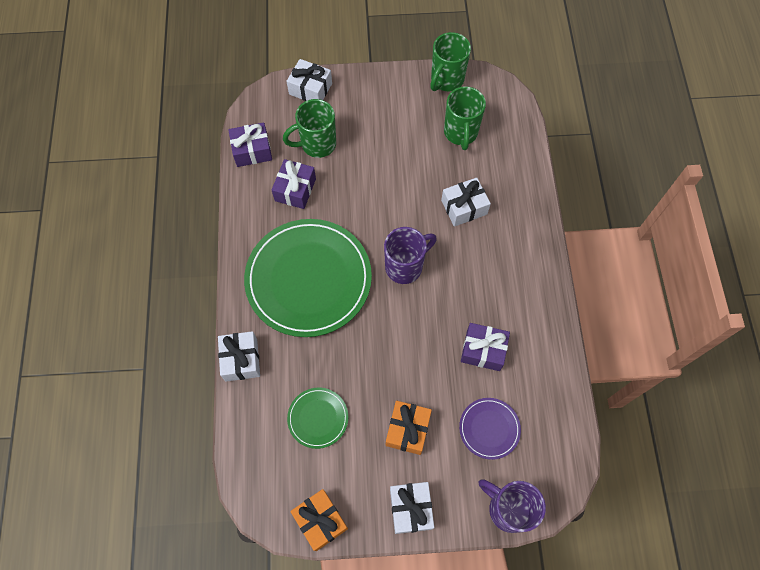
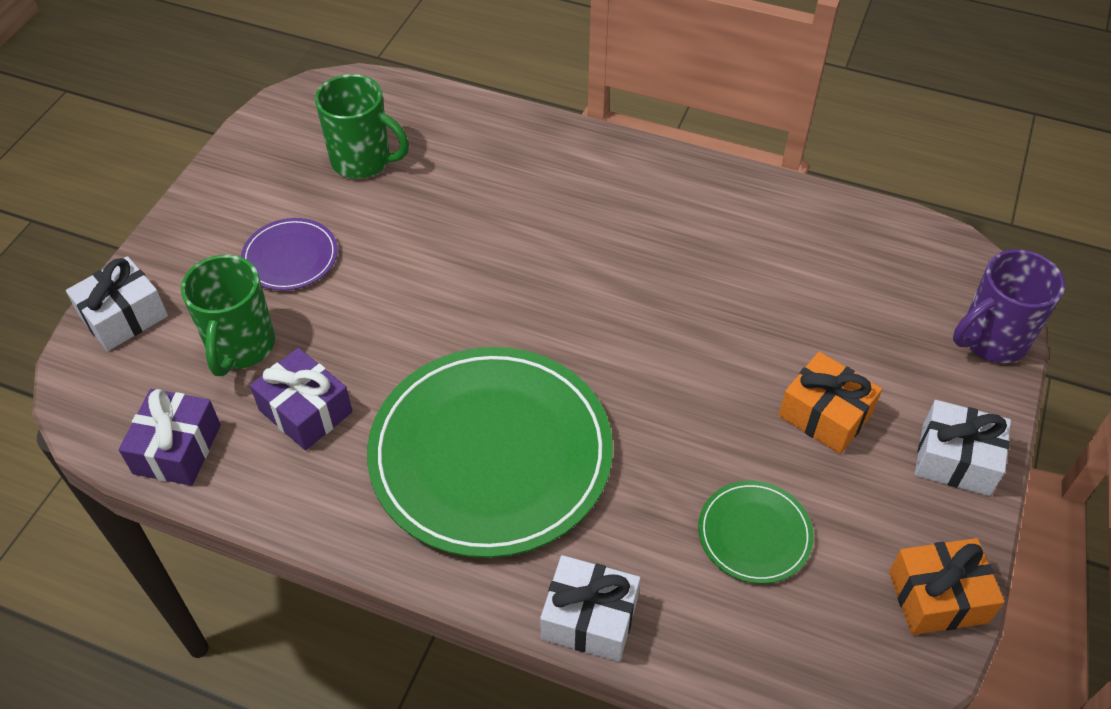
camera: 65 degrees left, 15 degrees down
(405, 266) = (546, 313): purple mug -> none
(446, 80) = (258, 142): green mug -> none
(464, 207) = (491, 205): white gift -> none
(483, 350) = (736, 274): purple gift -> none
(489, 428) = (862, 314): purple plate -> purple plate (290, 257)

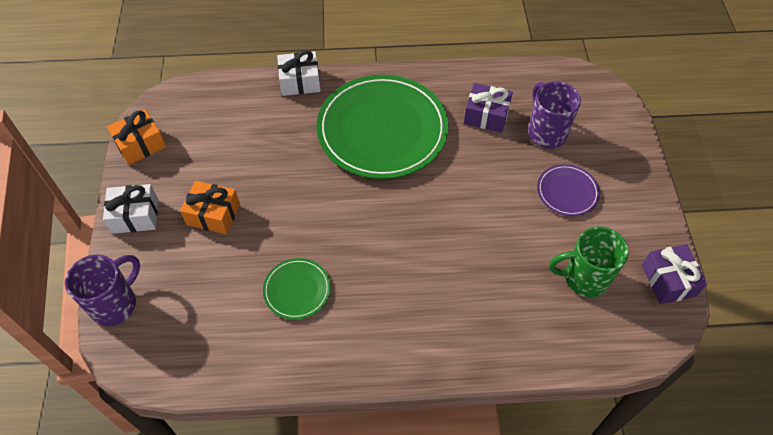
camera: 155 degrees right, 5 degrees up
(124, 316) = (619, 125): white gift -> none
(177, 449) = (530, 78): purple gift -> purple gift (668, 280)
(241, 347) = (546, 133): green mug -> purple mug
(754, 534) = (236, 140): green plate -> green plate (297, 290)

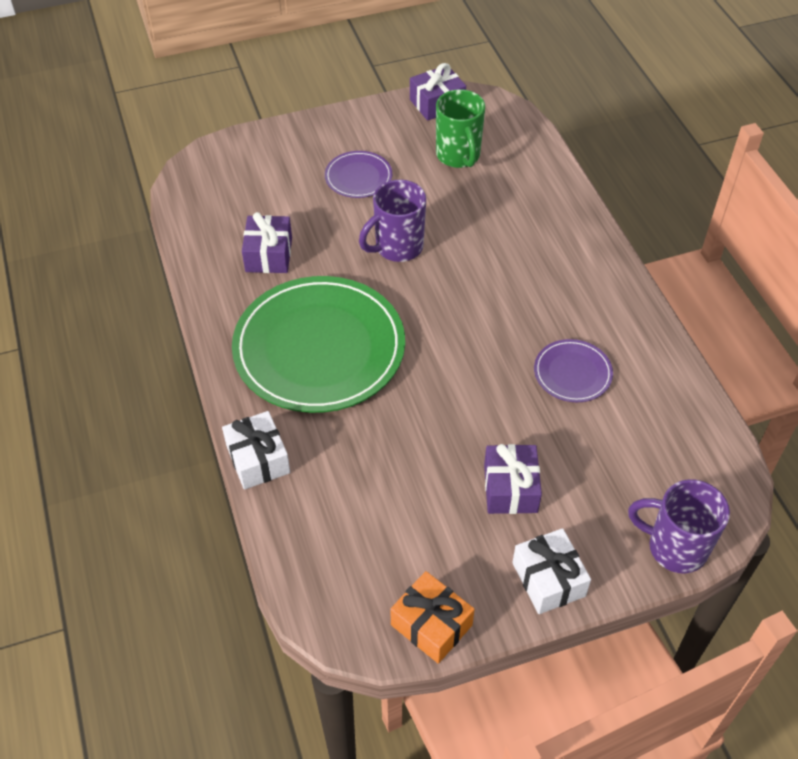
camera: 105 degrees left, 5 degrees down
(213, 214) = (510, 488): orange gift -> purple gift
(297, 290) = (572, 373): green plate -> purple plate
(546, 133) = (281, 201): purple mug -> purple mug (397, 247)

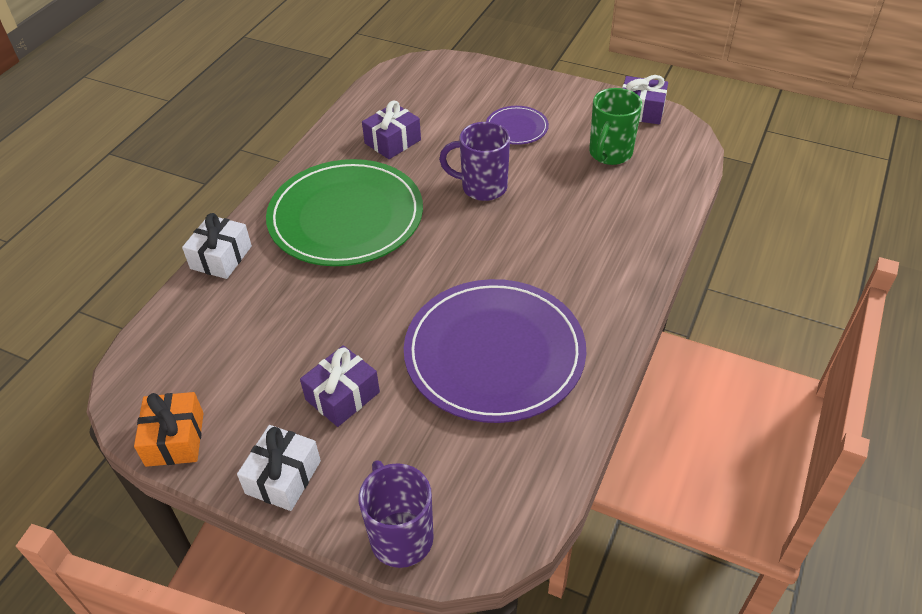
camera: 45 degrees right, 5 degrees down
(572, 373) = (494, 353): purple plate -> purple plate, size x2.23

